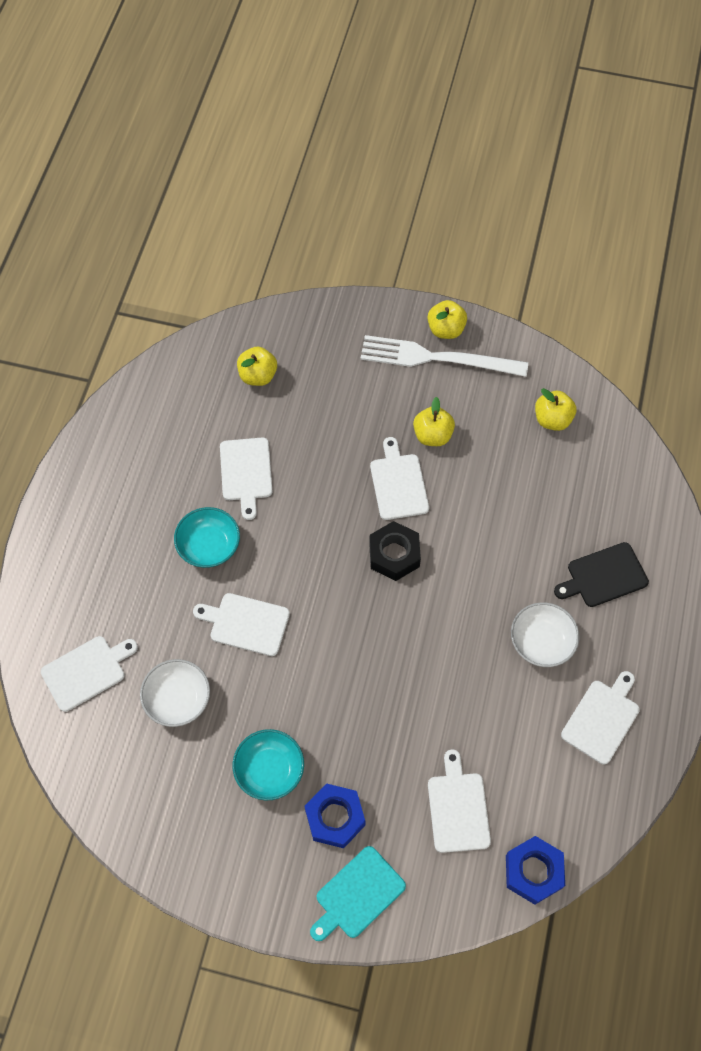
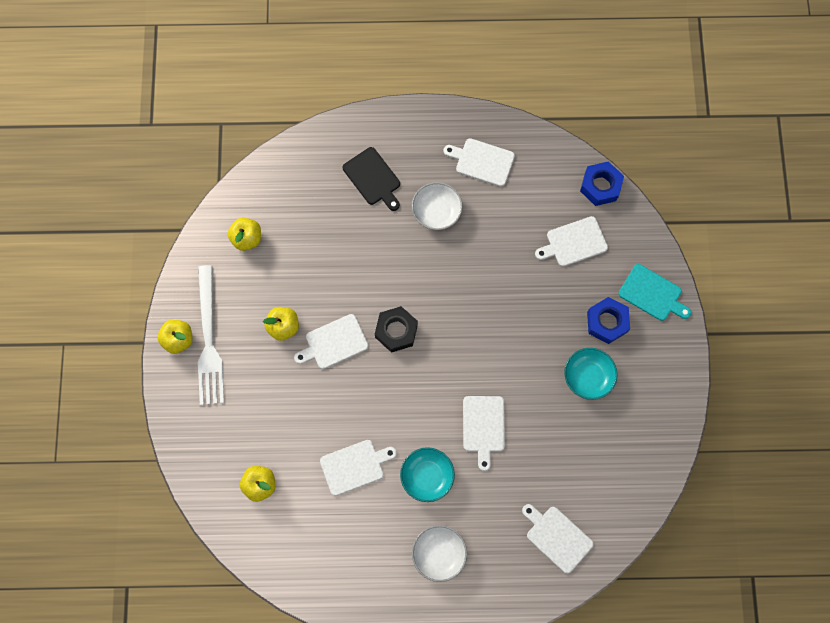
camera: 105 degrees left, 10 degrees up
(178, 699) = (557, 459): white bowl -> white bowl (439, 553)

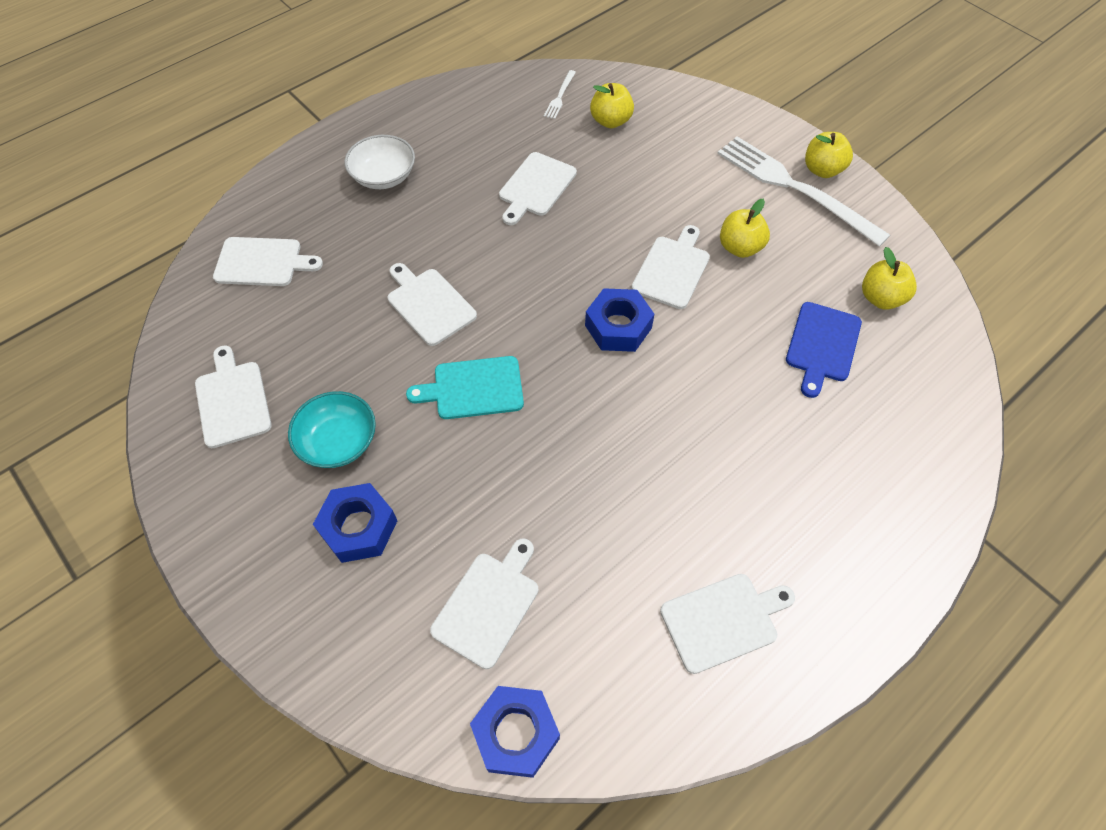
camera: 140 degrees right, 15 degrees down
(270, 535) = (560, 96): none -> white fork
(306, 239) = (822, 345): none -> blue cutting board
(373, 178) = (833, 475): black cutting board -> none
(396, 331) = (618, 326): black nut -> blue nut
(427, 476) = (453, 225): turquoise bowl -> none
(436, 211) = (712, 497): white bowl -> none
(627, 445) = (232, 400): none -> white cutting board
(652, 294) = (315, 618): turquoise cutting board -> turquoise cutting board (473, 388)

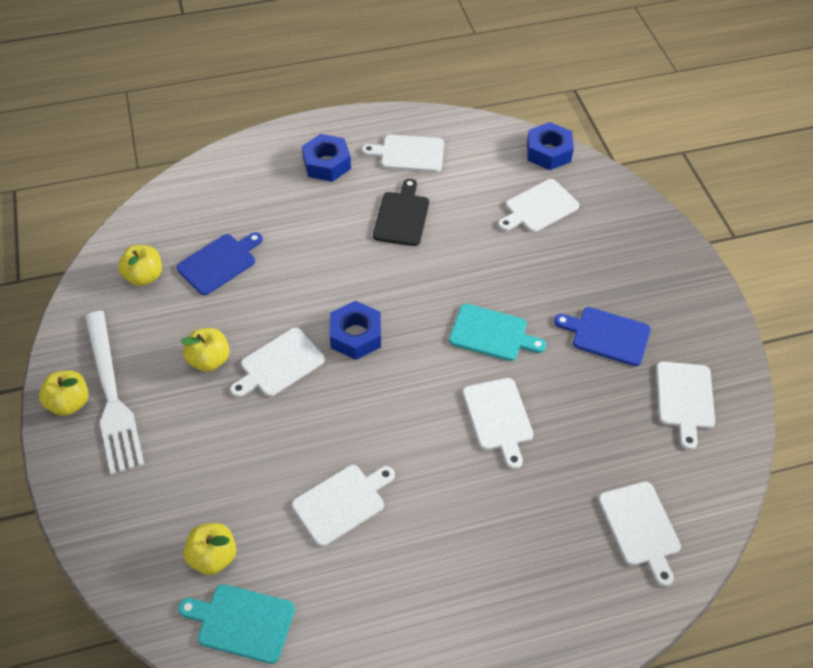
camera: 155 degrees left, 5 degrees down
(262, 262) = (640, 527): white cutting board -> white cutting board turned 135 degrees counterclockwise
(338, 441) = (607, 335): turquoise bowl -> blue cutting board
(359, 527) = (607, 276): blue nut -> blue nut (326, 164)
(384, 176) = (489, 588): white bowl -> none
(560, 96) = (242, 622): white fork -> turquoise cutting board
(664, 502) = (402, 216): none -> black cutting board

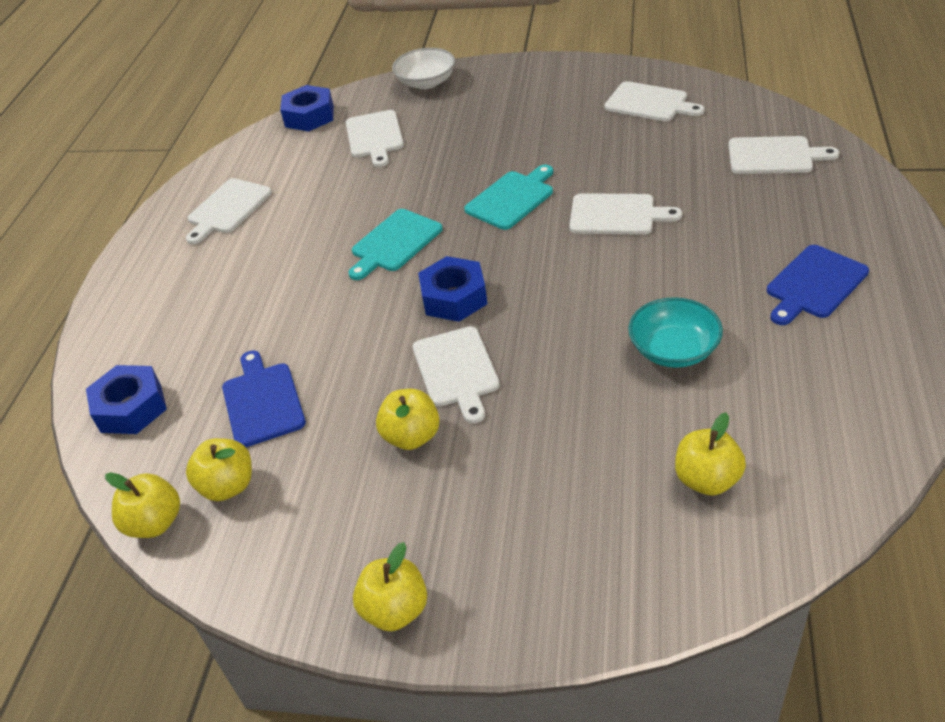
camera: 60 degrees left, 10 degrees down
(108, 253) = (155, 523): none -> yellow apple
(112, 395) = (409, 554): white fork -> none
(242, 622) = (805, 466): turquoise cutting board -> turquoise cutting board (394, 243)
(326, 164) = (184, 276): blue nut -> blue nut (131, 408)
(342, 503) = (673, 350): white cutting board -> turquoise bowl
(402, 216) = (312, 231): black cutting board -> none
(607, 335) = (556, 129): blue cutting board -> blue cutting board (814, 284)
(637, 213) = (426, 82): none -> white bowl

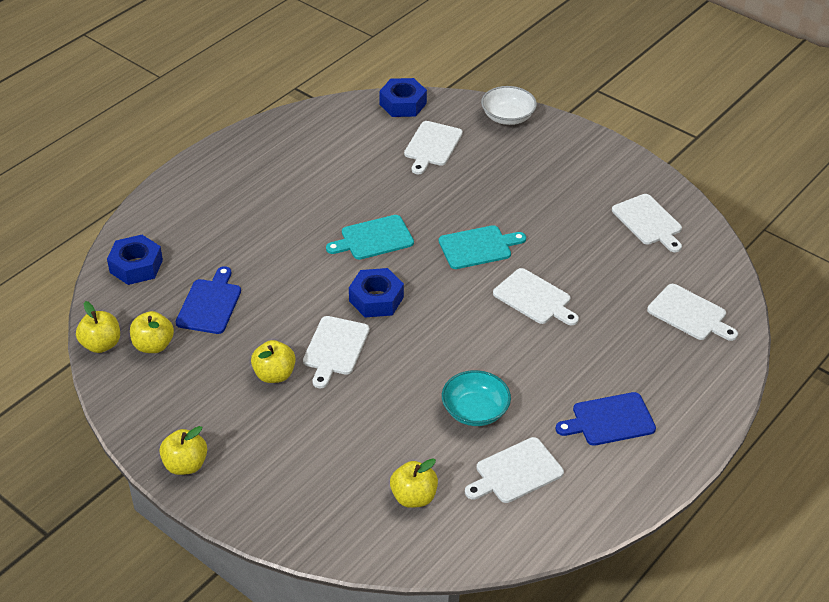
camera: 25 degrees right, 0 degrees up
(227, 209) = (291, 153): white cutting board -> white cutting board (515, 472)

